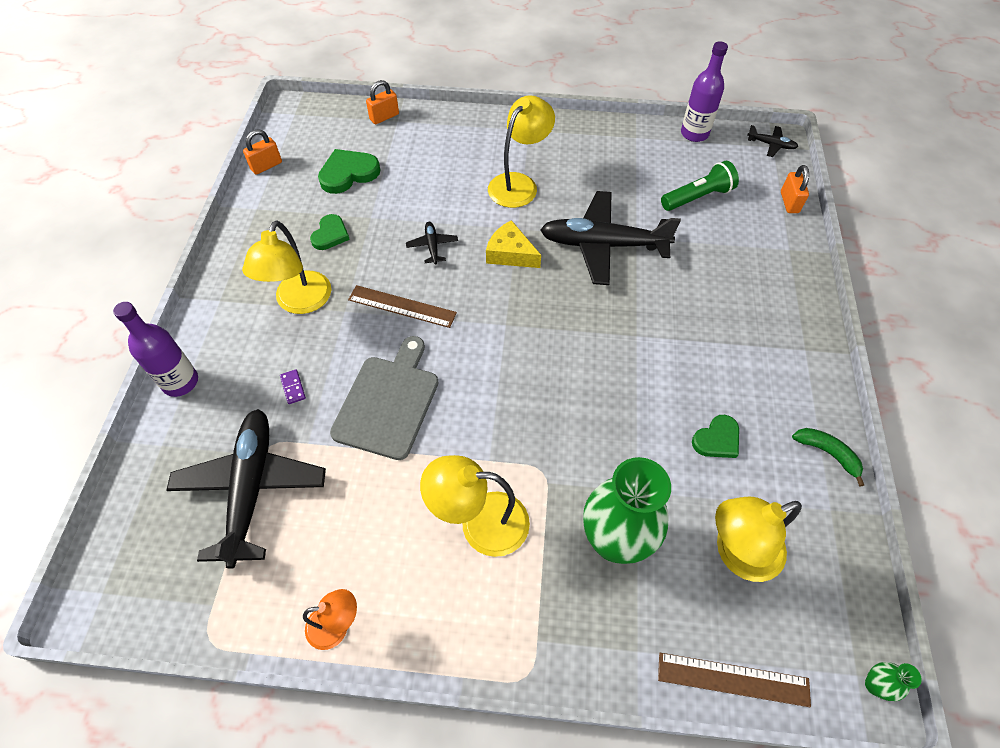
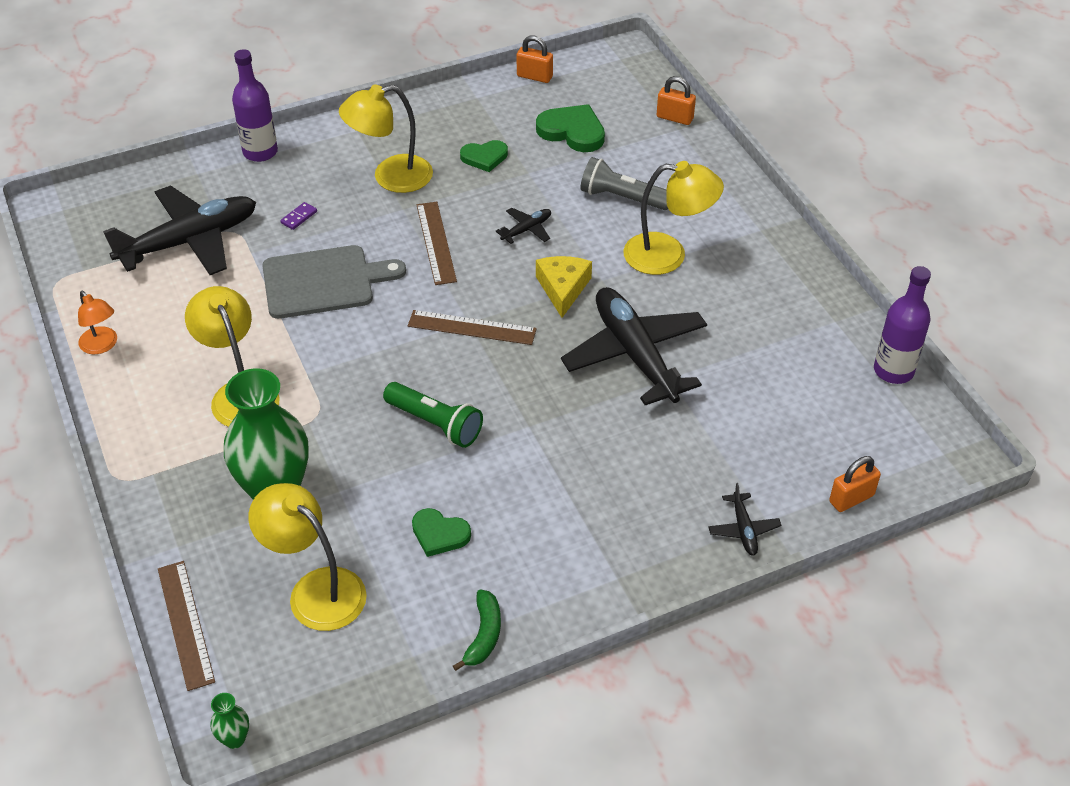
camera: 60 degrees right, 10 degrees down
(442, 180) = (622, 198): none -> grey flashlight
(513, 325) = (472, 328): none -> brown ruler
(698, 197) = (782, 409): green flashlight -> green flashlight (435, 424)
(771, 145) = (945, 451): black plane -> black plane (743, 529)

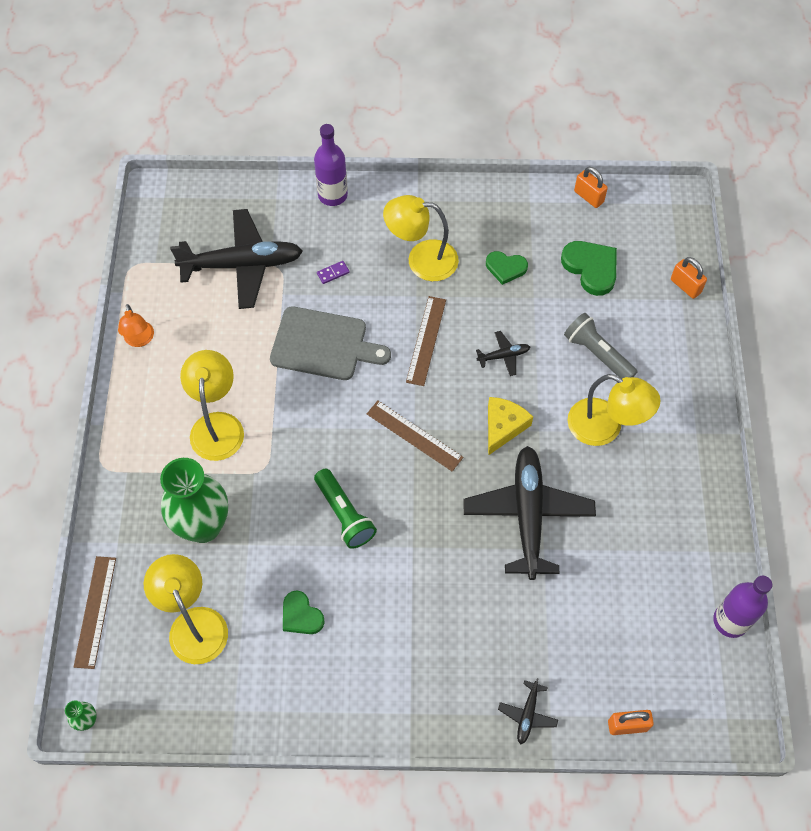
camera: 25 degrees right, 15 degrees up
(483, 635) = (291, 717): green banana -> none

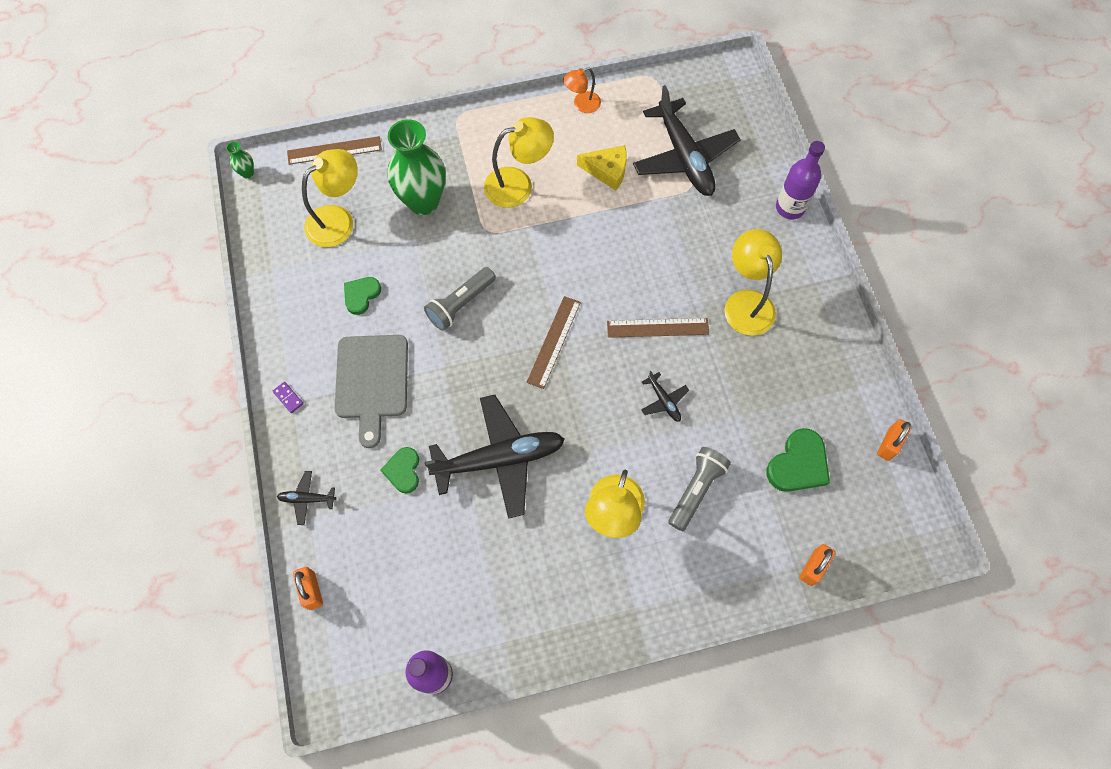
camera: 75 degrees right, 5 degrees up
(323, 345) = (624, 243): grey cutting board -> grey cutting board (372, 381)
(333, 273) = (702, 231): purple domino -> purple domino (288, 398)
(344, 514) = (460, 304): green flashlight -> grey flashlight
(503, 426) = (586, 417): yellow cheese -> yellow cheese (607, 170)
(505, 268) = (766, 381): green heart -> green heart (403, 471)

